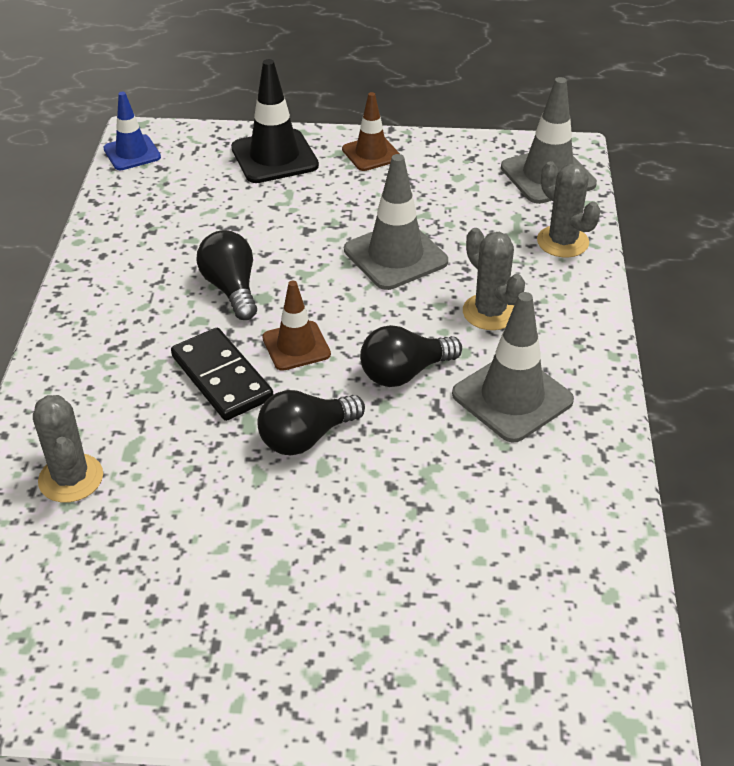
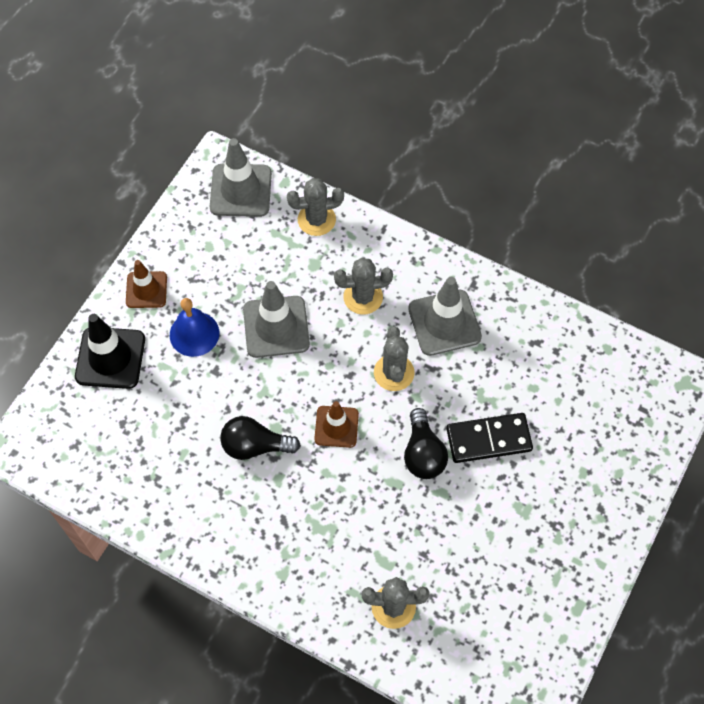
camera: 65 degrees left, 20 degrees up
(132, 153) = (41, 460): blue traffic cone -> none
(222, 377) = (344, 484): black domino -> black domino (488, 439)
(342, 201) = (194, 334): none -> blue bell
(404, 373) = (394, 373): black light bulb -> grey cactus

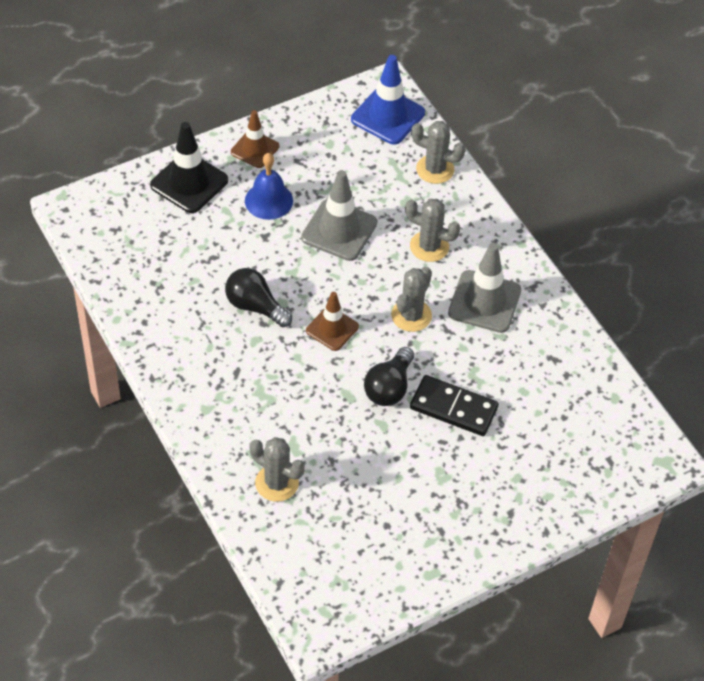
camera: 30 degrees right, 10 degrees down
(241, 190) = (388, 116): grey traffic cone -> blue traffic cone

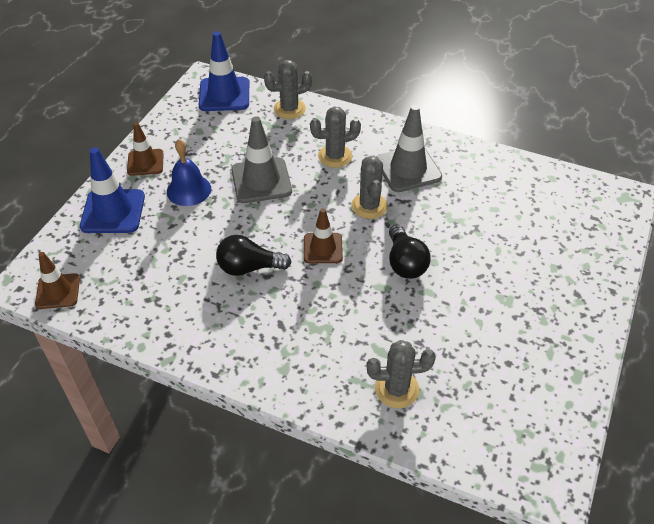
camera: 35 degrees left, 5 degrees down
(91, 231) = (58, 291): none -> brown traffic cone
(189, 183) = (113, 211): black traffic cone -> blue traffic cone
(453, 408) = (463, 248): black domino -> none

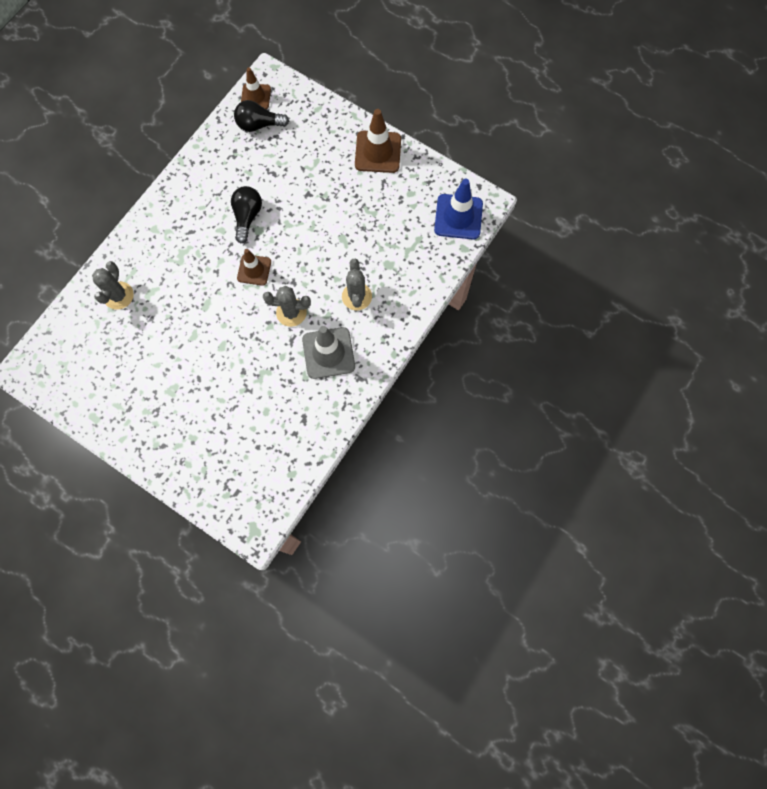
camera: 100 degrees right, 25 degrees up
(113, 211) = (326, 129): blue traffic cone -> none
(145, 162) = (378, 152): brown traffic cone -> brown traffic cone, size x1.55
(189, 190) = (339, 181): blue bell -> none
(261, 181) = (338, 235): grey traffic cone -> none
(289, 109) = (428, 269): grey cactus -> none
(405, 263) = (225, 326): black light bulb -> black light bulb (259, 125)

